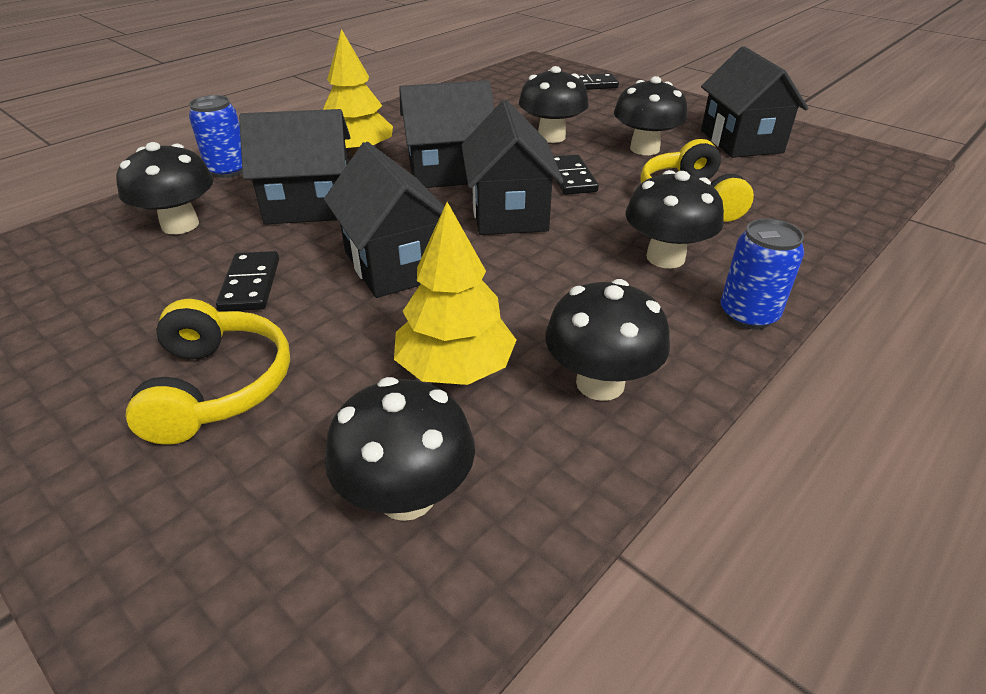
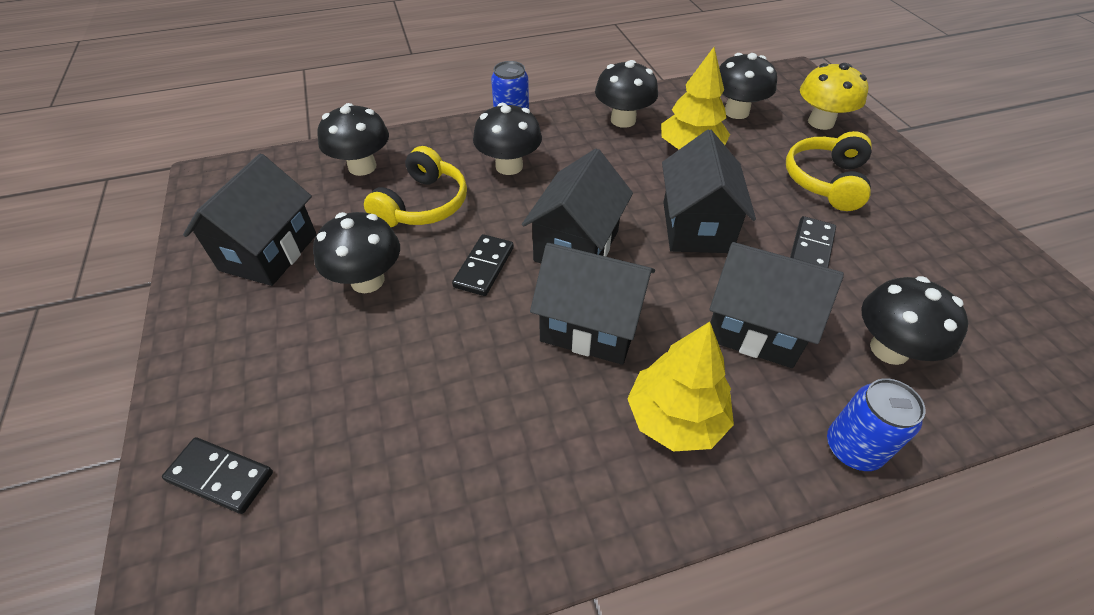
camera: 150 degrees left, 10 degrees up
(208, 544) = (820, 122): none -> yellow mushroom
(551, 137) = (430, 347): black mushroom -> black mushroom (362, 167)

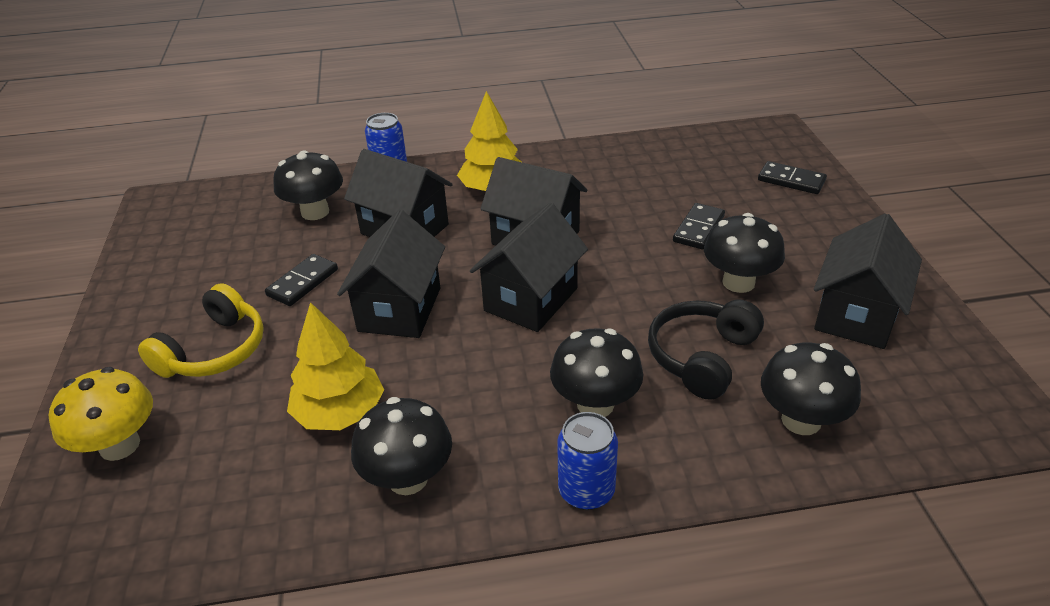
camera: 170 degrees left, 10 degrees down
(423, 204) = (702, 357): yellow headphones -> black headphones
(484, 267) = (626, 286): black domino -> black domino (699, 229)
(736, 112) = (222, 480): black mushroom -> none

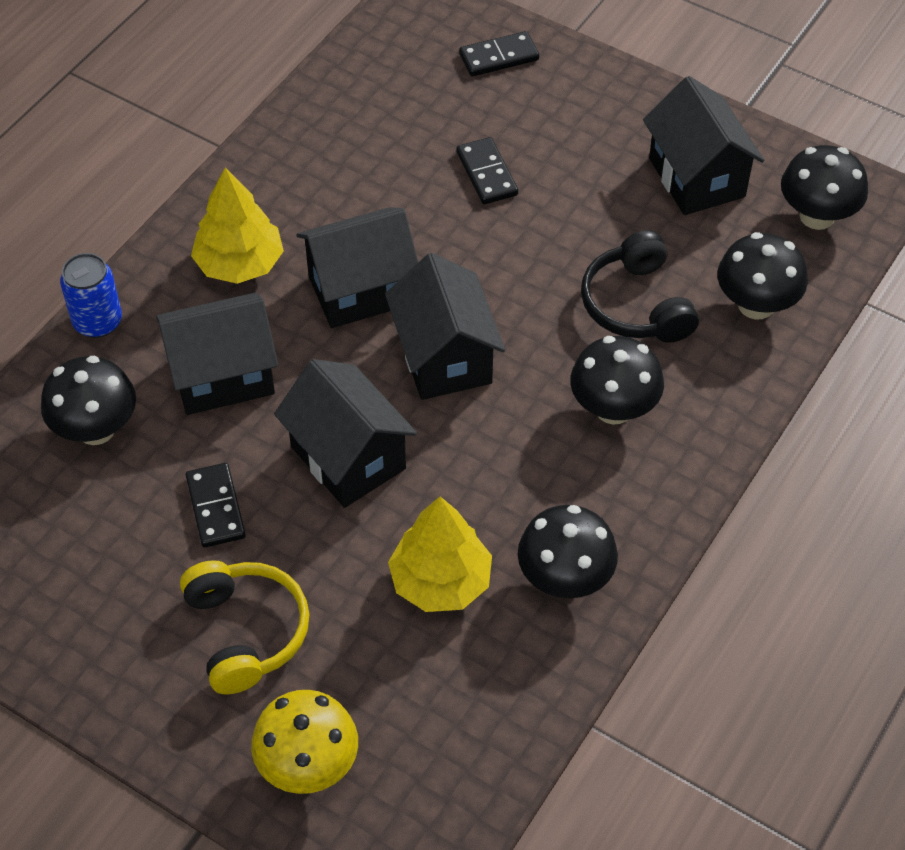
camera: 50 degrees left, 15 degrees up
(586, 491) = (690, 478): blue can -> none
(738, 282) = (582, 210): black mushroom -> black mushroom (817, 216)

